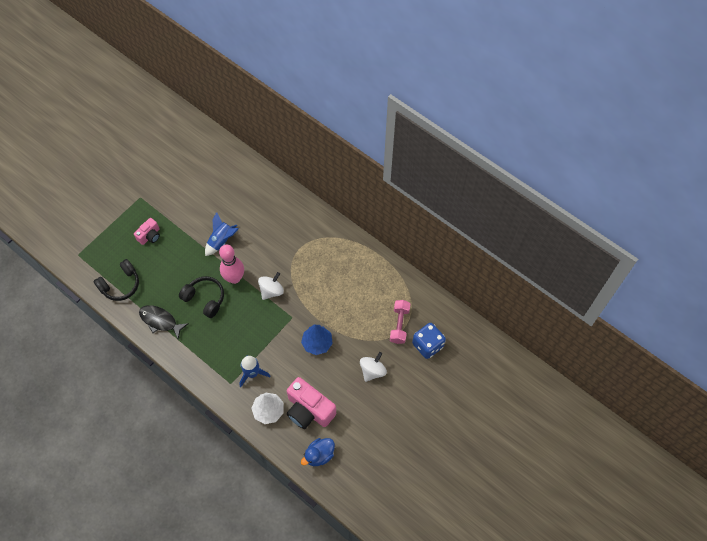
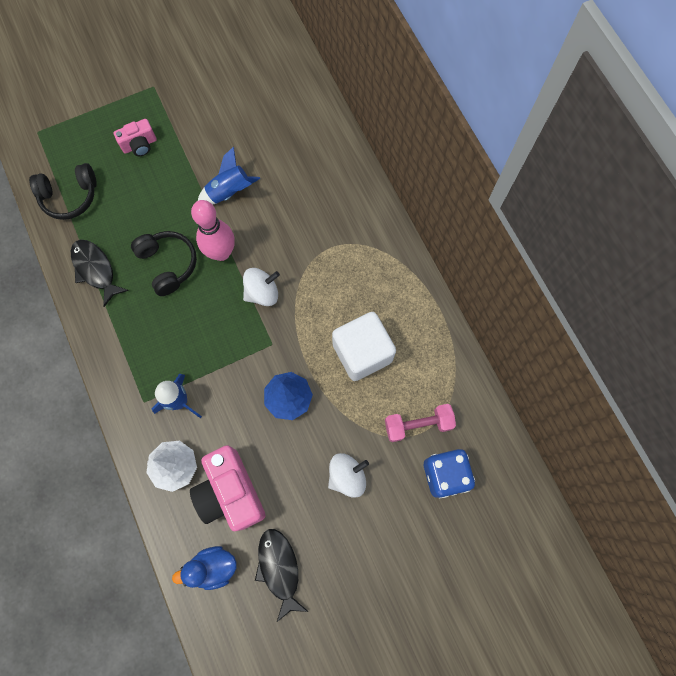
camera: 25 degrees right, 10 degrees up
(348, 299) = (362, 353): none -> white cube
(358, 438) = (279, 568): none -> black fish
(399, 325) = (418, 425): pink dumbbell -> pink dumbbell turned 45 degrees clockwise

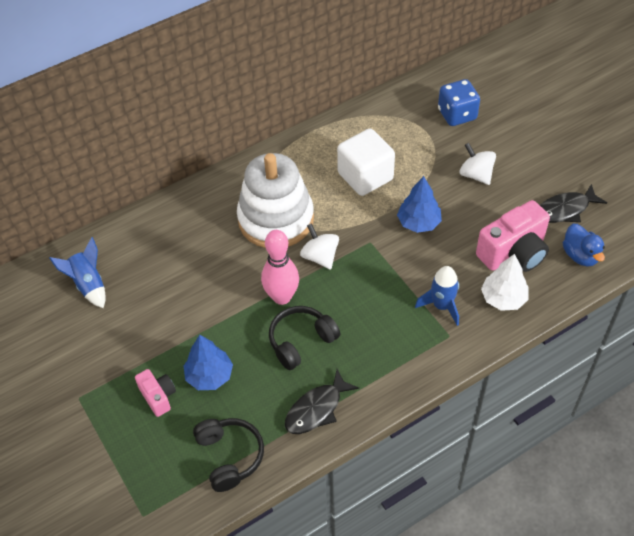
camera: 95 degrees left, 20 degrees down
(150, 185) = (209, 376): none -> blue tree
(229, 192) = (212, 301): blue rocket -> blue rocket (88, 284)
(317, 256) = (276, 219): none -> white stacking toy
(418, 425) = (420, 134): pink dumbbell -> none

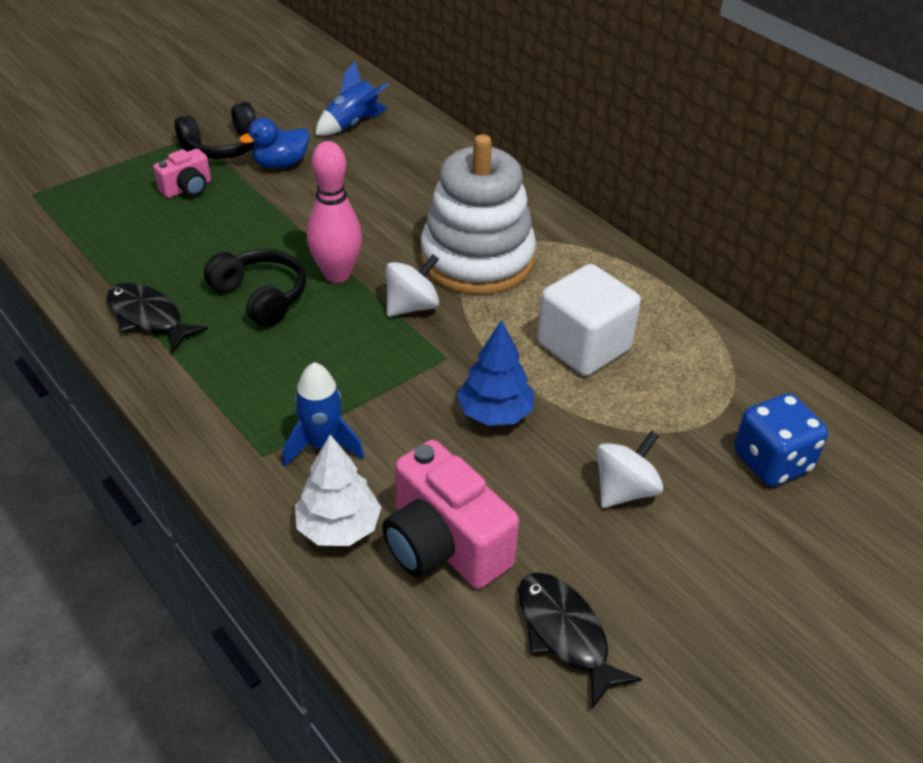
camera: 80 degrees right, 10 degrees down
(209, 376) = (212, 223): blue tree -> none
(229, 456) = (93, 249): black headphones -> black headphones (223, 147)
(580, 255) = (448, 655): blue duck -> blue duck (280, 164)

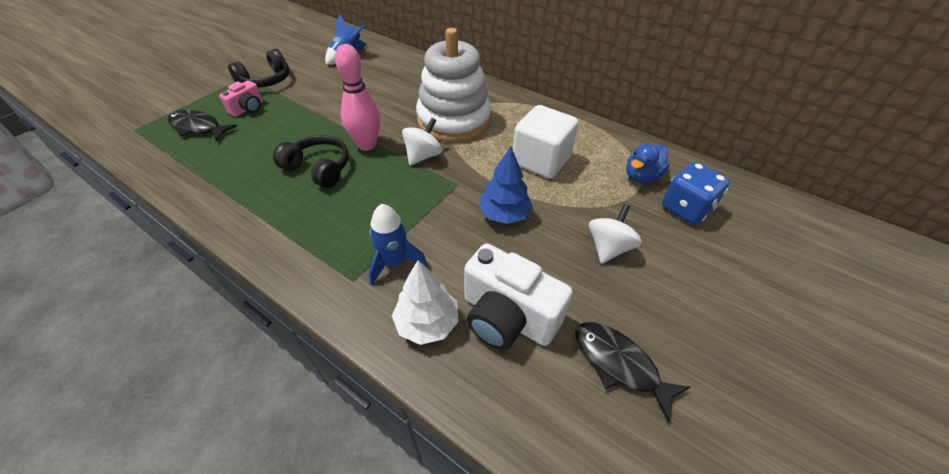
camera: 15 degrees left, 5 degrees up
(148, 317) = (240, 198): black fish -> black fish (198, 127)
(280, 164) = (308, 85): blue duck -> blue duck (641, 176)
(444, 545) = (507, 317): pink camera -> white camera

